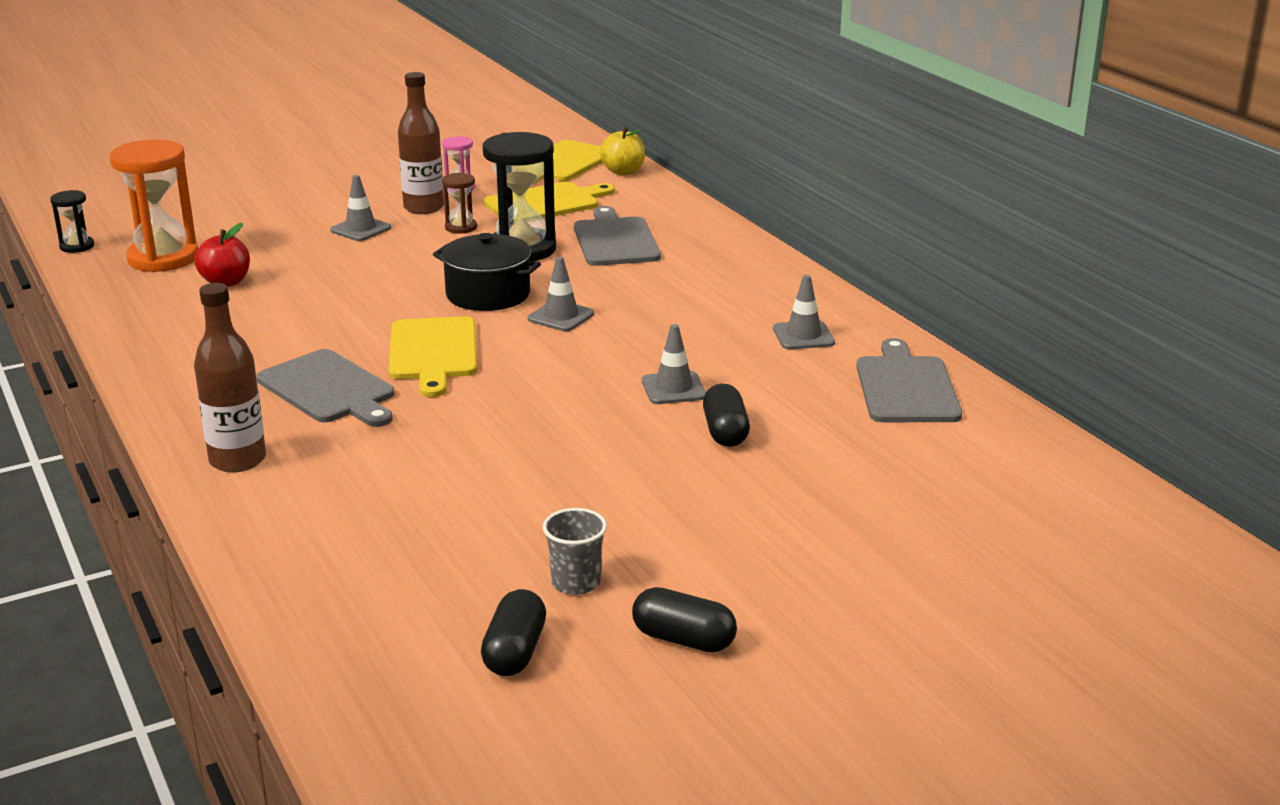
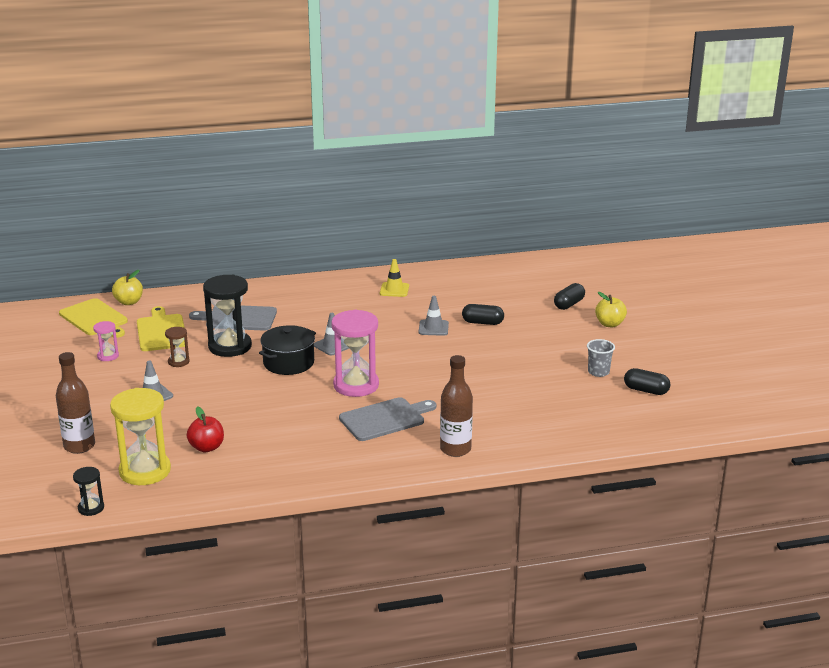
camera: 75 degrees left, 0 degrees up
(163, 258) = (145, 471): orange hourglass -> yellow hourglass
(424, 208) = (133, 371): brown bottle -> brown bottle (79, 446)
(433, 352) = (356, 385): yellow cutting board -> pink hourglass
(683, 639) = (644, 355): black capsule -> black capsule (568, 304)
(803, 336) = (394, 290): grey traffic cone -> yellow traffic cone
(814, 579) = (609, 324): none -> yellow apple
(906, 387) = (459, 278): grey cutting board -> none

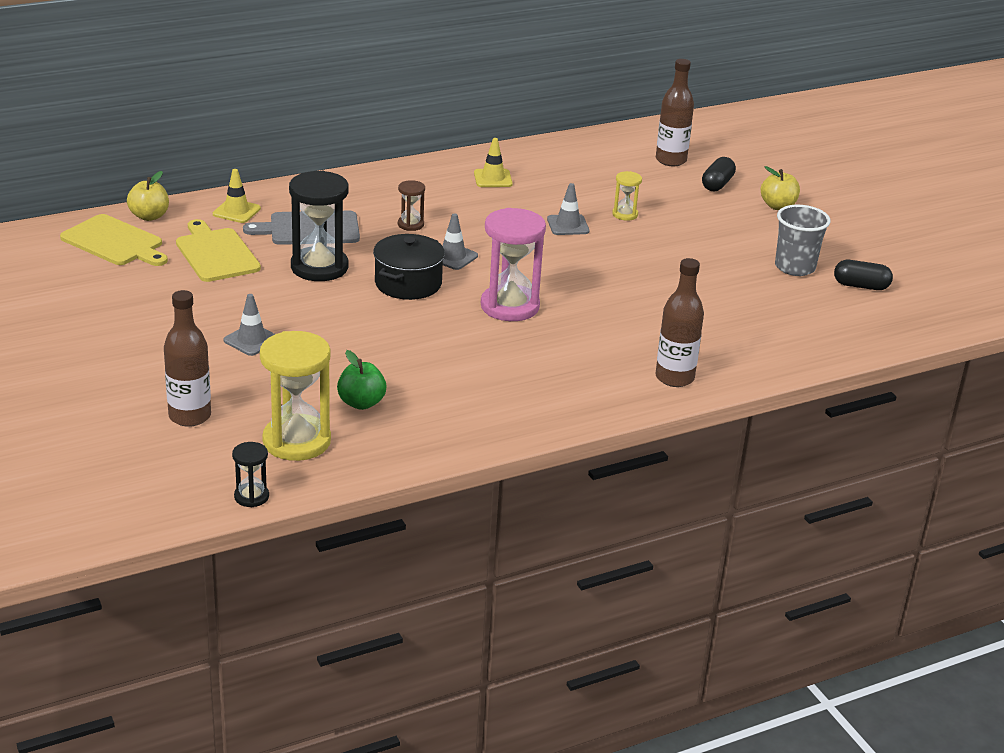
camera: 15 degrees left, 5 degrees up
(108, 356) = (161, 292): pink hourglass -> none
(178, 362) = (262, 293): brown hourglass -> brown hourglass (410, 224)
(192, 302) = (236, 211): none -> yellow traffic cone
(207, 447) = (361, 403): red apple -> green apple
(385, 419) = (568, 346): grey cutting board -> none
(482, 323) = (625, 214): black capsule -> yellow hourglass
(541, 284) = (671, 160): none -> brown bottle
(598, 372) = (795, 267): grey cup -> grey cup, size x1.51

